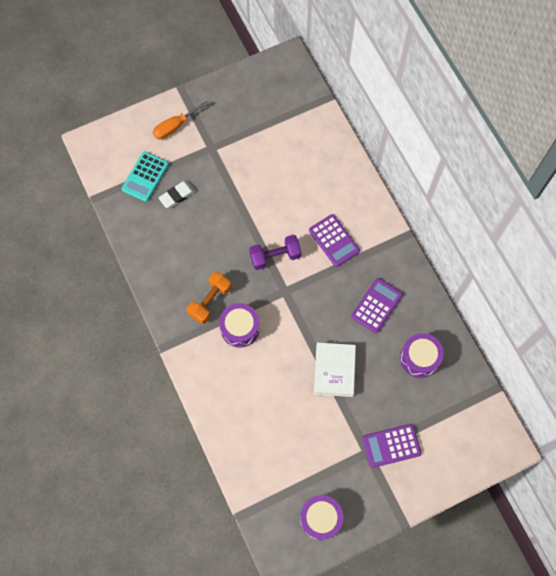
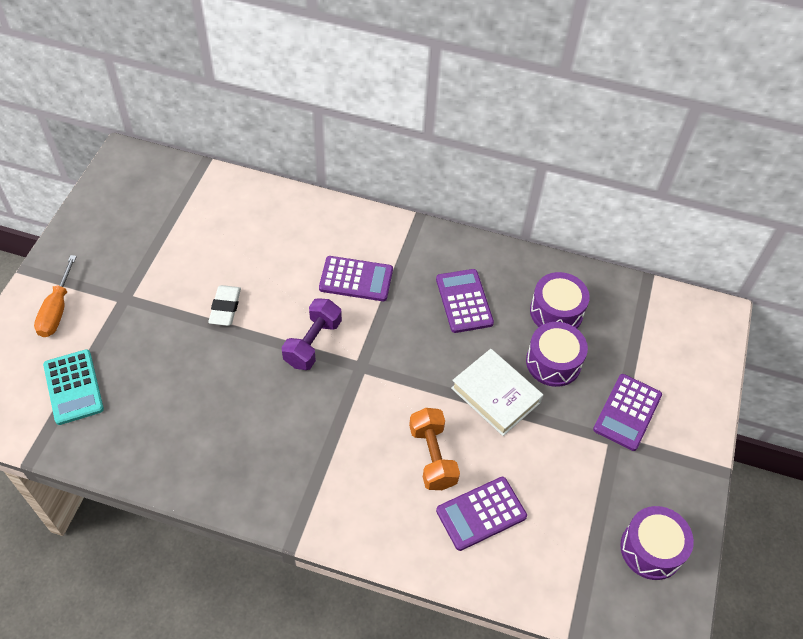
camera: 50 degrees left, 15 degrees down
(177, 195) = (135, 375): white eraser -> white eraser (225, 308)
(210, 301) = (292, 447): orange dumbbell -> orange dumbbell (432, 457)
(240, 328) = (355, 444): purple drum -> purple drum (553, 362)
(260, 420) = (481, 513): none -> purple calculator

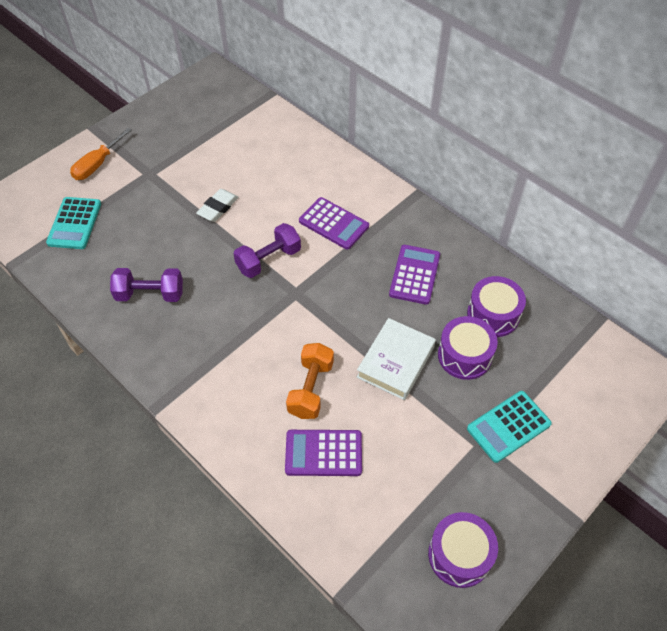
camera: 30 degrees right, 0 degrees up
(210, 430) = (150, 294): none -> purple dumbbell
(495, 395) = (395, 362): white book -> white book turned 45 degrees clockwise
(627, 412) = (508, 426): purple calculator -> turquoise calculator

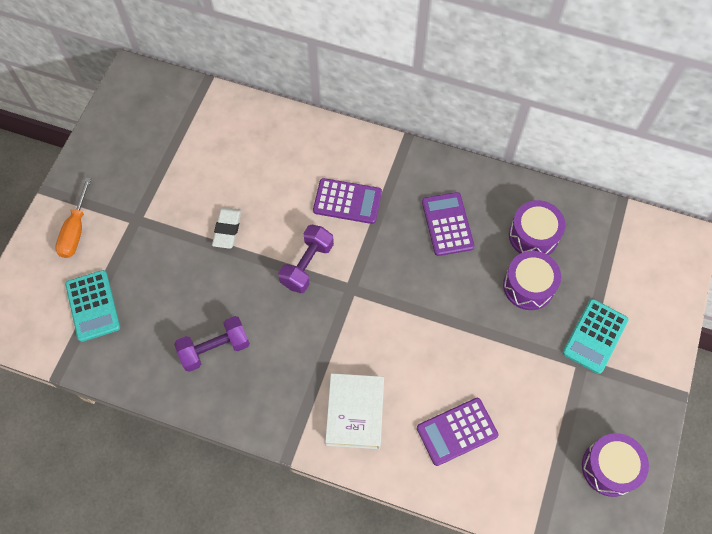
camera: 25 degrees left, 10 degrees up
(311, 389) = (414, 377): orange dumbbell -> none
(395, 362) = (473, 318): white book -> white book (355, 412)

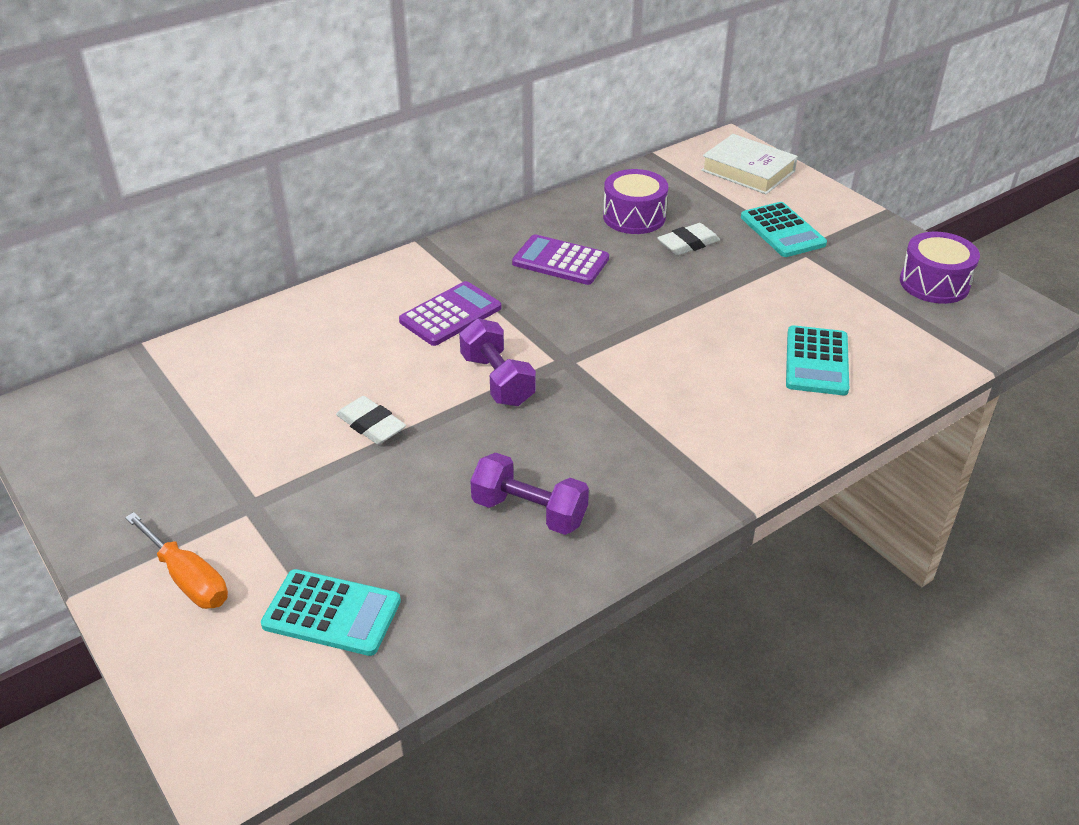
camera: 55 degrees left, 25 degrees down
(215, 349) = (529, 512): purple dumbbell -> purple dumbbell turned 75 degrees counterclockwise
(355, 412) = (729, 427): white book -> white book (748, 171)
(457, 431) = (816, 361): purple calculator -> turquoise calculator
(528, 286) = (688, 244): purple drum -> white eraser

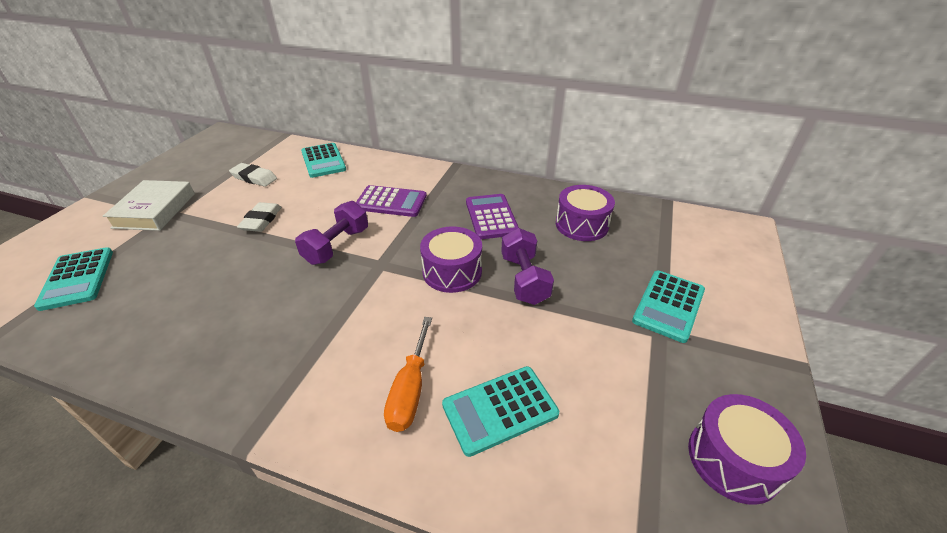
camera: 55 degrees right, 0 degrees up
(188, 579) = (102, 221): orange screwdriver -> orange screwdriver (410, 390)
(274, 335) = (323, 161): none -> turquoise calculator
(529, 512) = (199, 317): purple dumbbell -> purple dumbbell (524, 279)
(625, 320) = (452, 271): none -> purple drum
(688, 244) = (582, 262): white eraser -> white eraser (254, 178)
(748, 171) = (723, 252): white book -> white book (154, 210)

